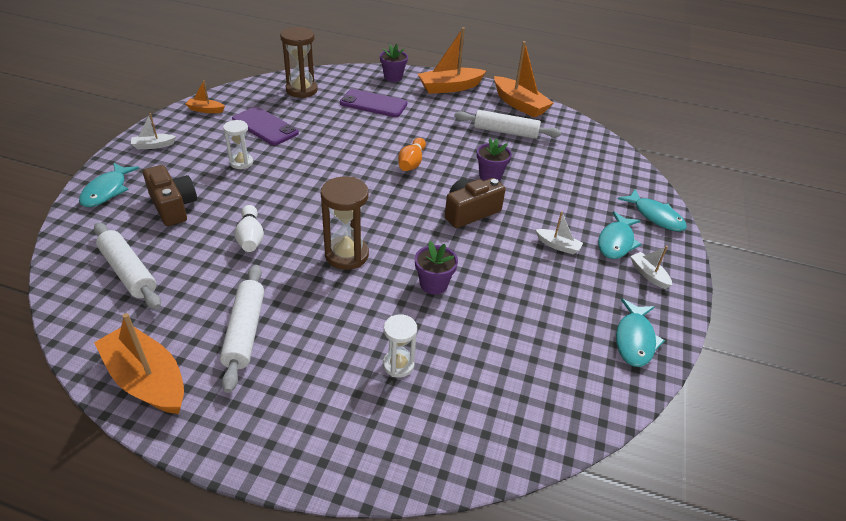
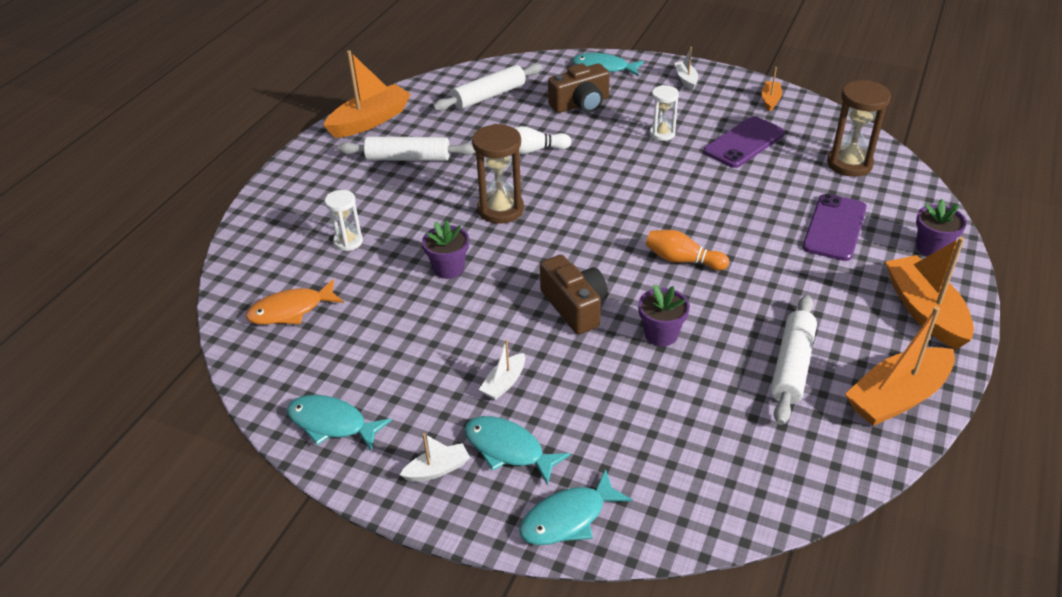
camera: 100 degrees right, 0 degrees up
(511, 396) = (291, 310): none -> orange fish

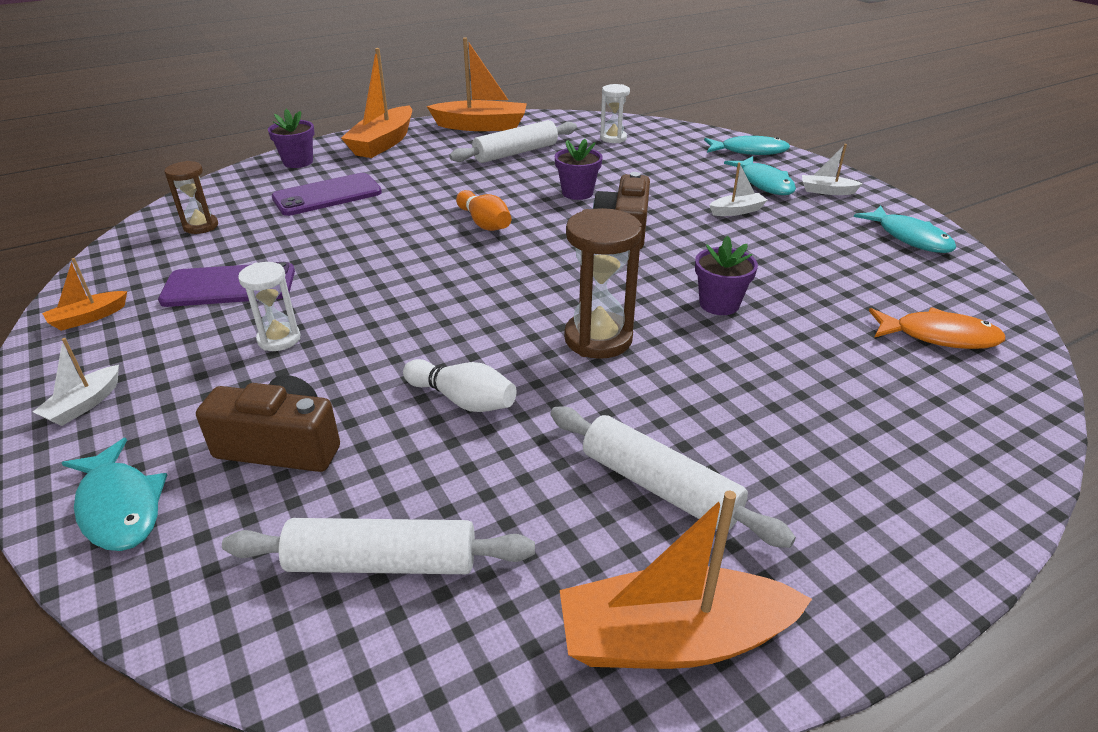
camera: 145 degrees left, 5 degrees down
(348, 242) = (834, 386): white hourglass -> white hourglass (613, 138)
(849, 164) = (201, 226): brown hourglass -> brown hourglass, size x0.61

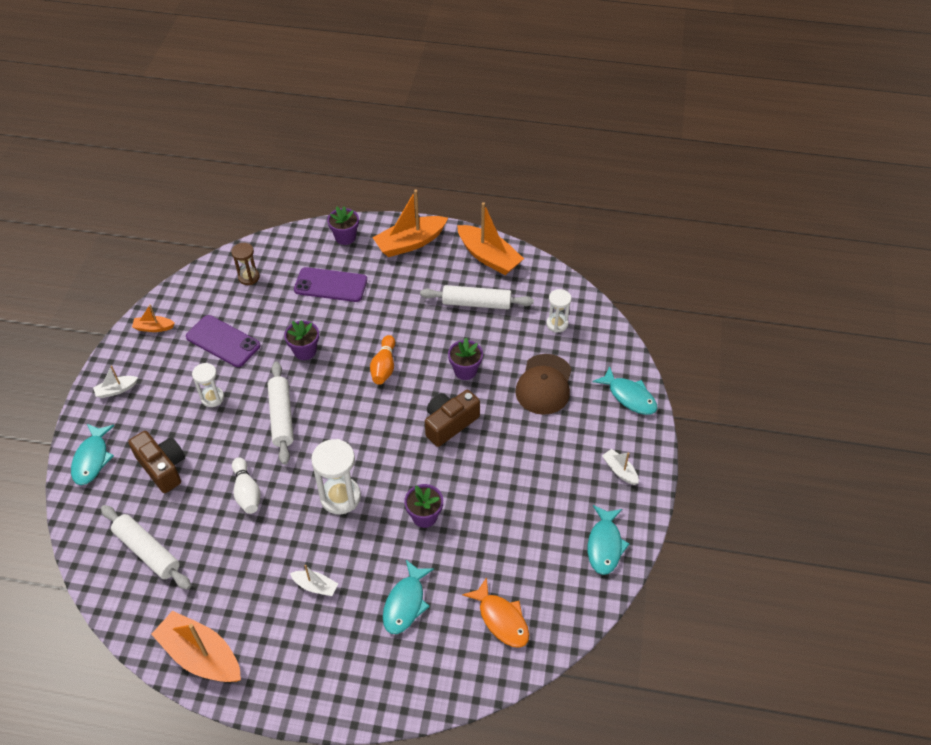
camera: 40 degrees right, 15 degrees up
(365, 249) = (305, 351): none -> purple flower pot
(598, 339) = (340, 497): brown hourglass -> white hourglass
(659, 487) = (269, 595): white rolling pin -> white rolling pin (281, 417)
(667, 172) = (544, 384): none -> brown cap
(737, 211) = (536, 451): white boat -> white boat (315, 586)
(764, 183) = (590, 436): turquoise fish -> turquoise fish (405, 603)

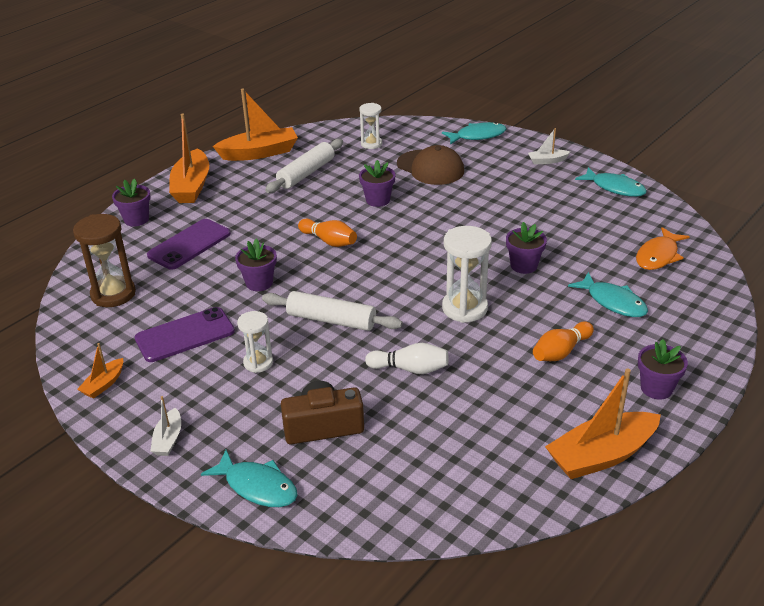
camera: 60 degrees left, 15 degrees down
(147, 551) = (434, 467): white rolling pin -> none
(249, 277) = (113, 294): brown hourglass -> brown hourglass, size x1.64
(299, 672) = (656, 388): none -> purple flower pot
(315, 586) = (561, 352): white boat -> orange bowling pin
(449, 423) = (430, 224): brown camera -> none
(501, 619) = (658, 256): orange fish -> orange fish turned 135 degrees clockwise

